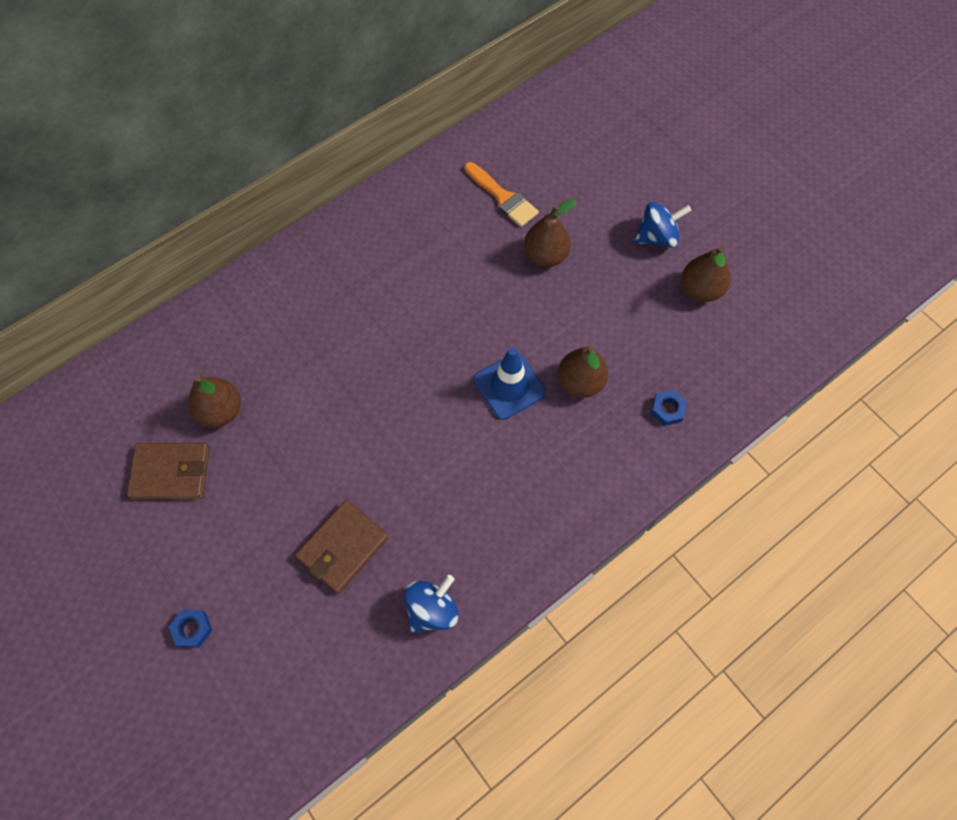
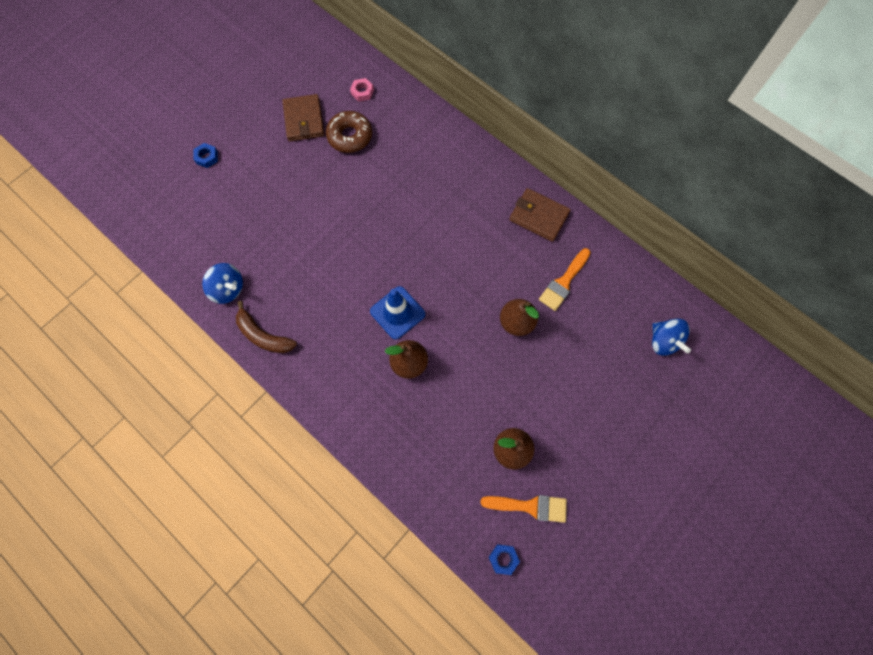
camera: 80 degrees right, 5 degrees up
(149, 384) = (362, 92): none -> pink nut
(221, 411) = (350, 136): brown pear -> brown donut
(343, 547) = (264, 228): brown wallet -> brown wallet (539, 216)
(513, 563) = (263, 335): none -> brown banana
(657, 237) = (555, 409): blue spinning top -> blue spinning top (663, 341)
(667, 409) = (396, 432): blue nut -> blue nut (503, 559)
(765, 283) = (530, 506): none -> orange brush

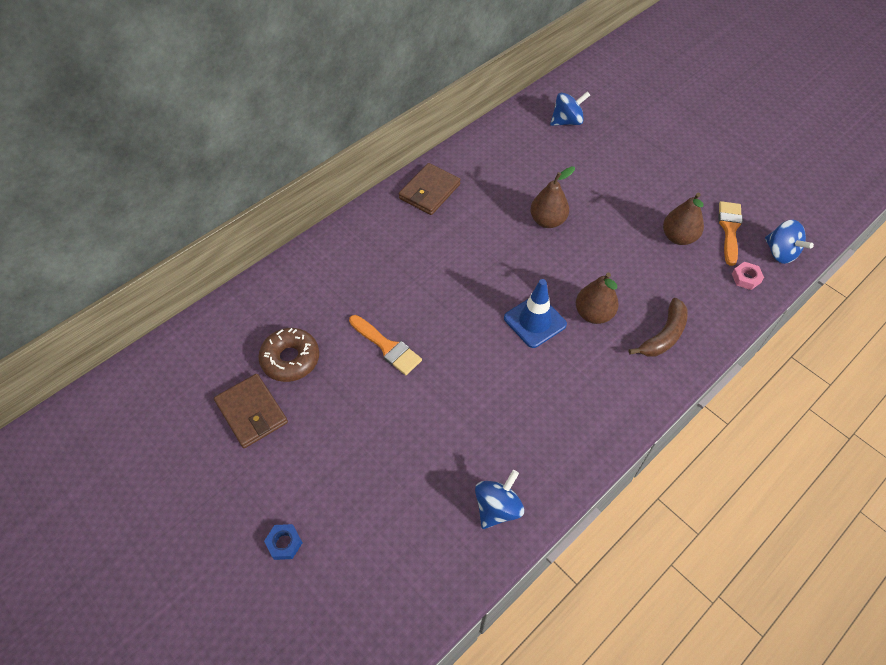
camera: 85 degrees left, 15 degrees down
(263, 335) = (562, 463): brown banana -> brown banana (663, 335)
(304, 120) = (251, 412): brown wallet -> brown wallet turned 60 degrees clockwise
(362, 92) = (226, 342): pink nut -> pink nut (746, 278)
(503, 559) = (780, 253): blue nut -> blue spinning top
(563, 282) = (505, 181): orange brush -> orange brush (387, 347)

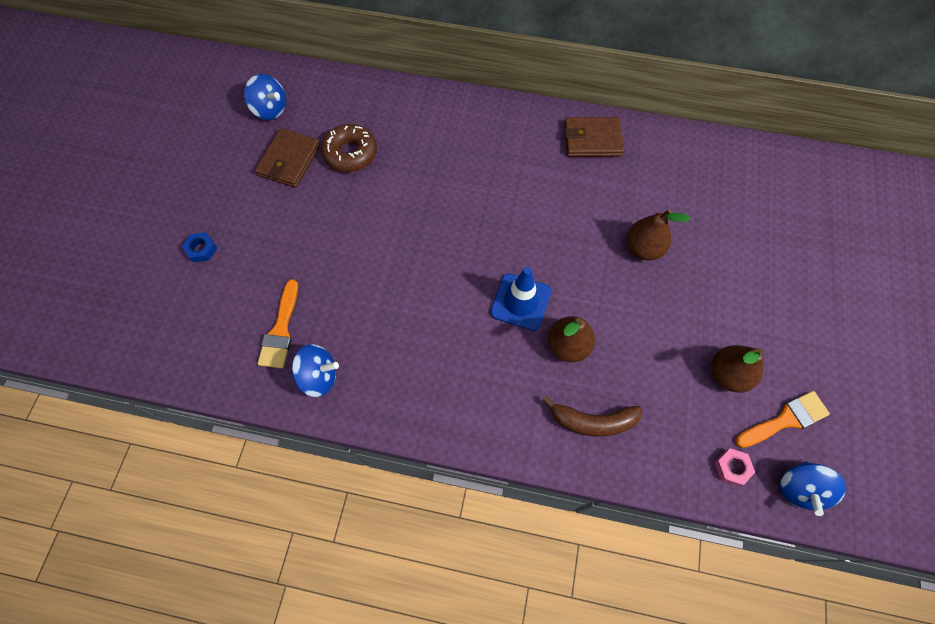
camera: 55 degrees right, 10 degrees up
(387, 347) = (409, 209): orange brush -> orange brush (281, 330)
(567, 121) = (785, 195): blue spinning top -> blue spinning top (270, 109)

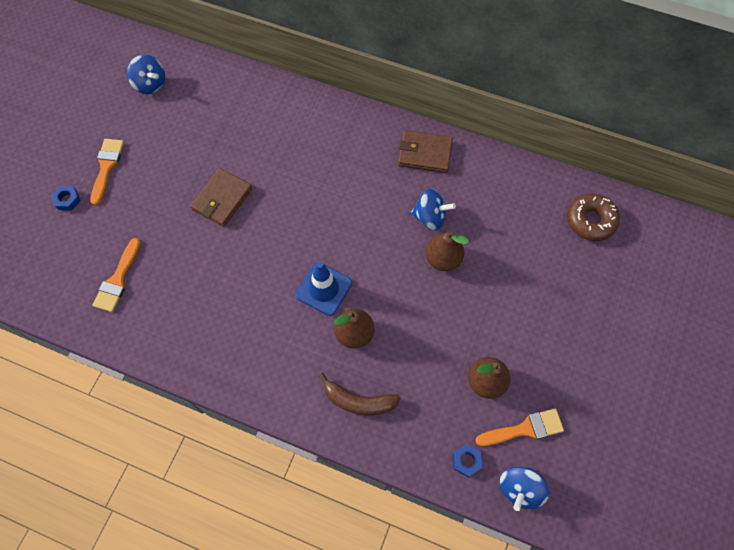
camera: 10 degrees right, 0 degrees up
(240, 206) = (107, 167): none -> orange brush
(289, 160) = (156, 133): brown wallet -> brown wallet (222, 199)
(318, 376) = (140, 324): blue spinning top -> blue spinning top (430, 217)
(350, 153) = (210, 134): brown donut -> brown donut (590, 221)
(732, 468) = (466, 461): pink nut -> blue nut

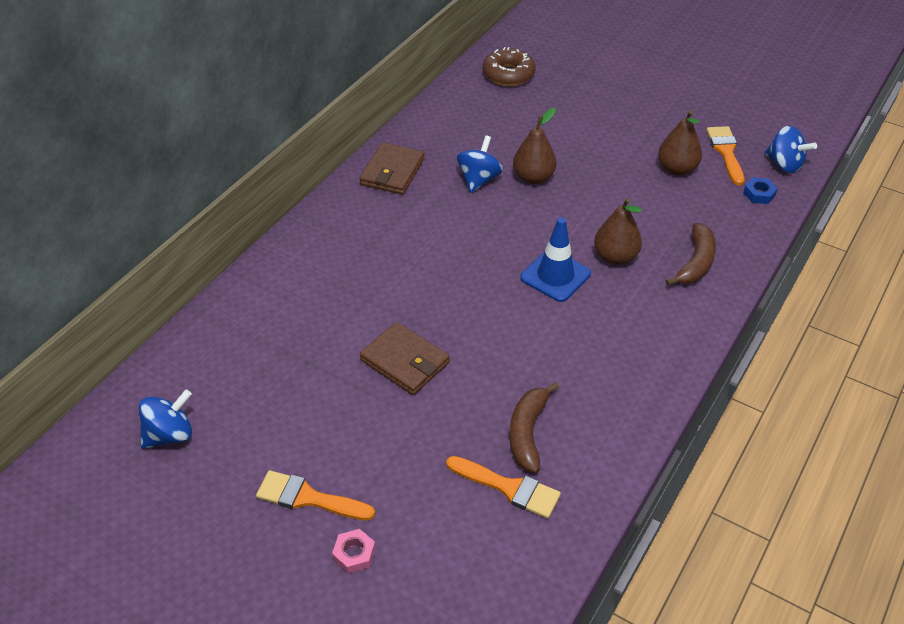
camera: 80 degrees left, 20 degrees down
(67, 200) = (354, 554): blue nut -> pink nut
(164, 286) = (528, 432): none -> brown banana

